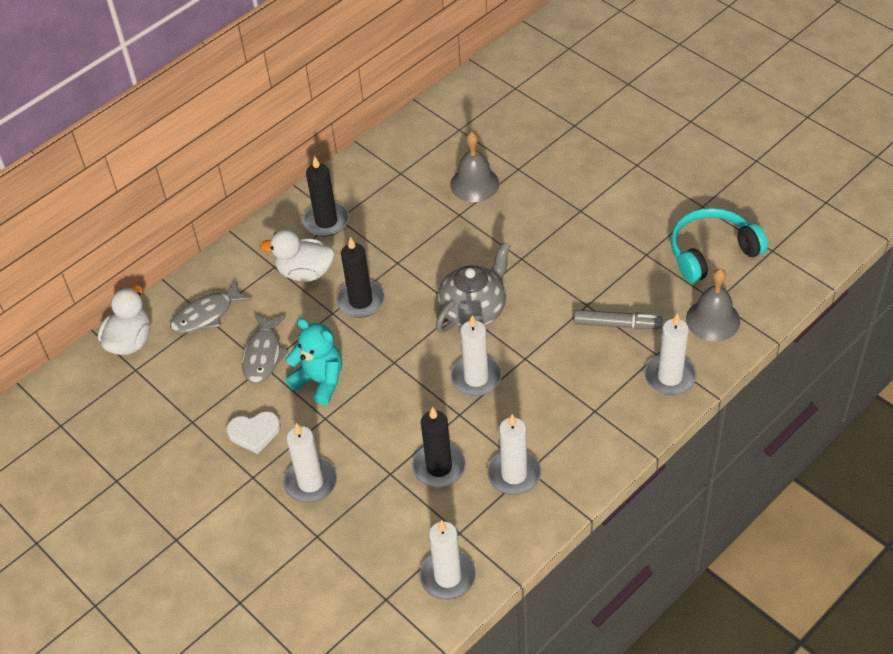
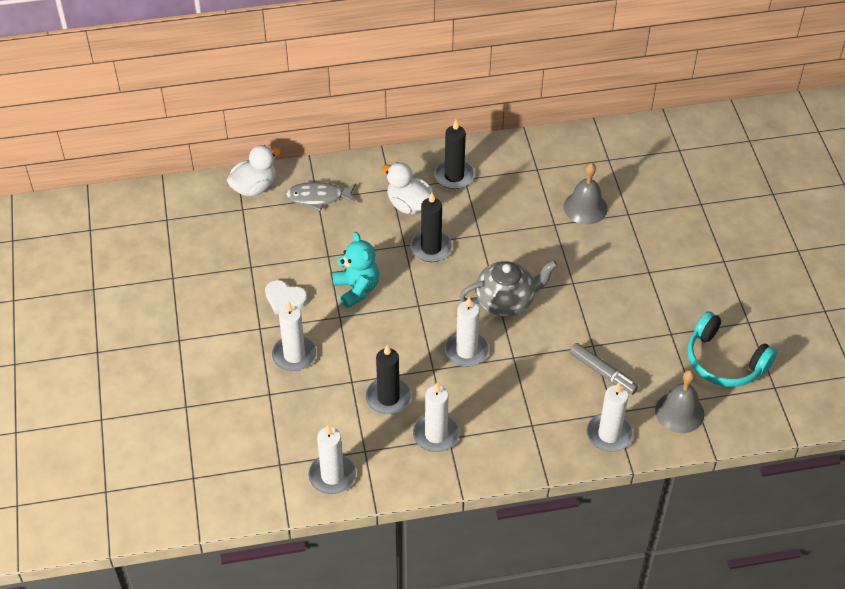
camera: 30 degrees right, 0 degrees up
(263, 355) = (333, 248): grey fish -> none
(712, 252) = (724, 361): turquoise headphones -> turquoise headphones turned 150 degrees counterclockwise

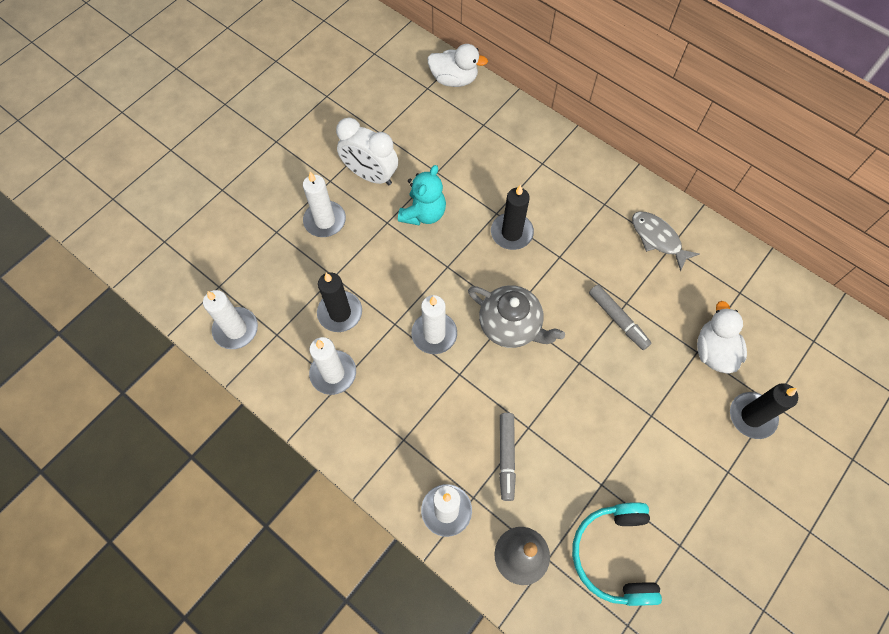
camera: 50 degrees right, 15 degrees up
(285, 299) = (371, 175): white heart -> white clock
(318, 198) = (485, 124): grey fish -> grey fish (657, 239)
(409, 205) = (538, 186): white duck -> white duck (714, 351)
(454, 176) = (599, 194): black candle -> black candle (752, 416)
(562, 238) = (618, 319): none -> grey marker
(585, 207) = (668, 313): grey bell -> none

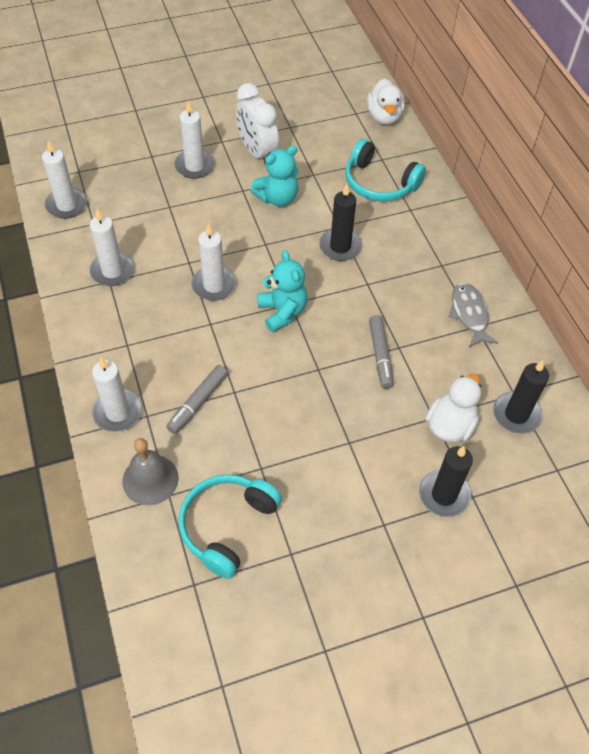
camera: 30 degrees right, 10 degrees down
(340, 313) = (153, 233): black candle -> black candle (516, 414)
(454, 79) = (384, 117): white duck -> white duck turned 45 degrees clockwise
(498, 150) = (379, 183): none -> turquoise headphones
(511, 326) = (282, 312): grey teapot -> turquoise teddy bear

